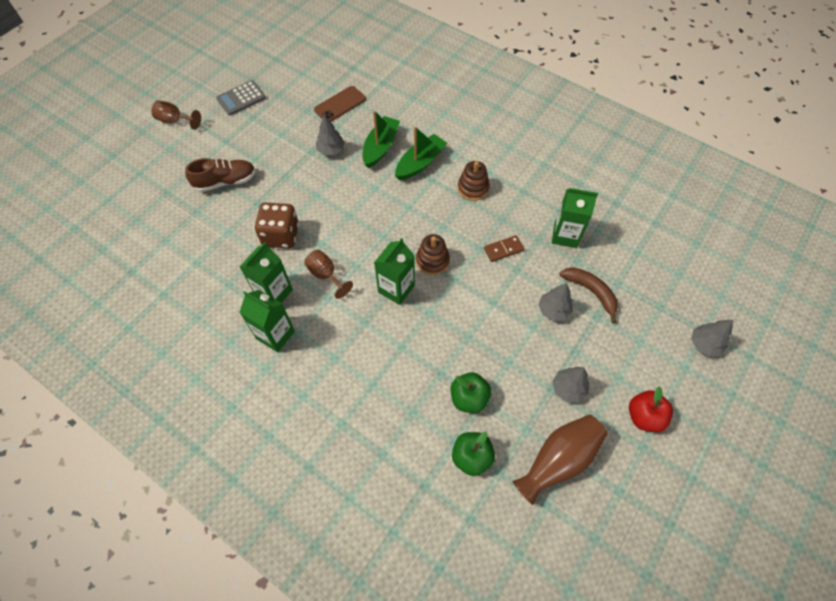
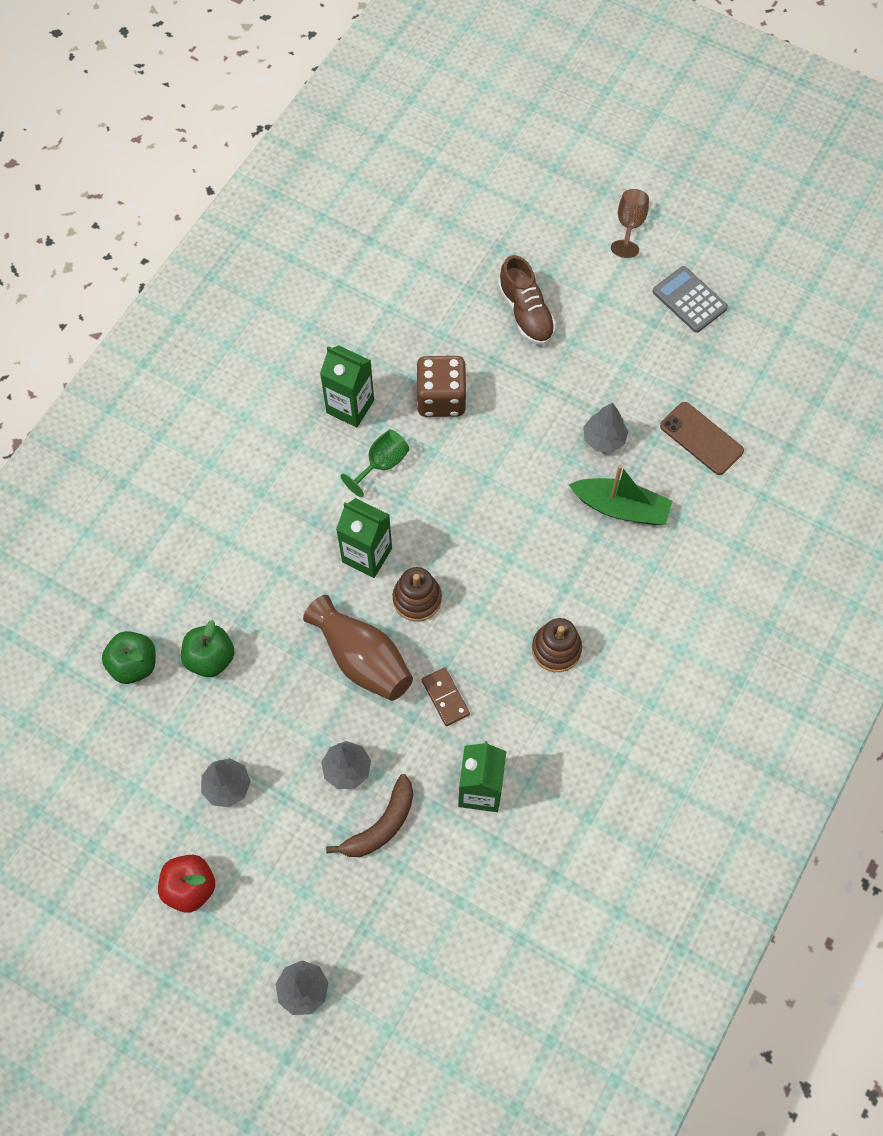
camera: 85 degrees right, 5 degrees up
(275, 335) = (289, 419): green carton -> none
(326, 275) = (382, 464): brown goblet -> green goblet
(420, 163) = (596, 568): green boat -> none
(558, 460) = (130, 770): brown vase -> brown vase (362, 659)

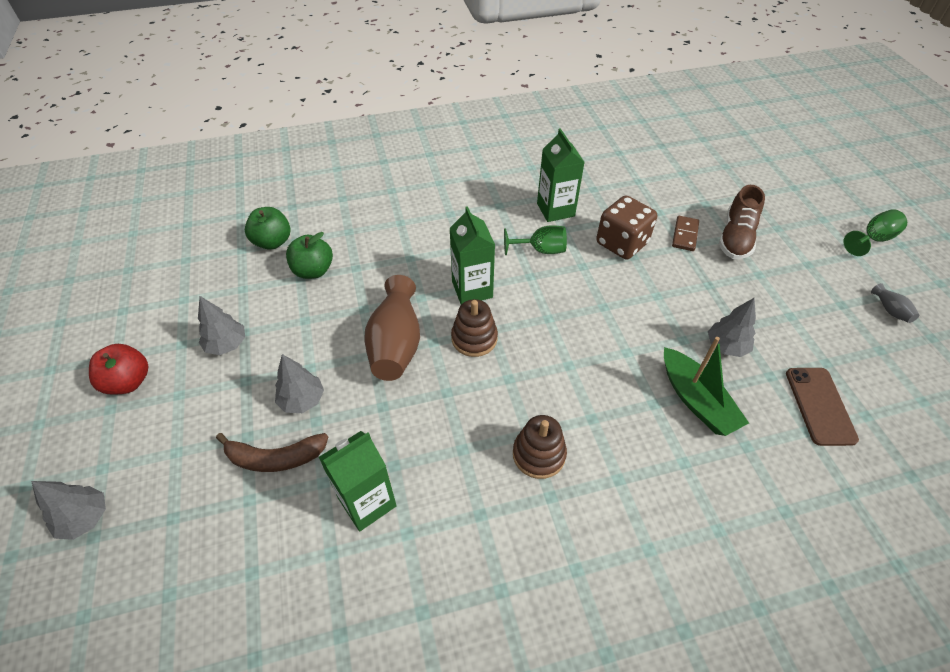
camera: 45 degrees right, 15 degrees down
(445, 697) = (420, 414): brown domino -> brown domino (685, 235)
(629, 225) = (873, 239): brown goblet -> green goblet
(689, 300) = (890, 310): grey calculator -> grey vase

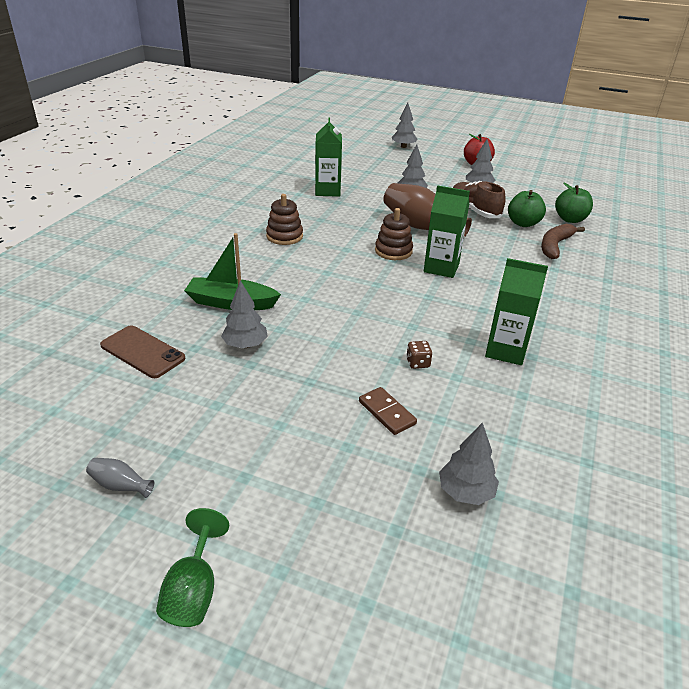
camera: 125 degrees right, 15 degrees down
(275, 458) = (383, 180): brown banana -> brown banana (555, 246)
(541, 250) = (454, 315): green goblet -> none
(621, 243) = (418, 363): brown dice -> brown dice, size x0.42
(696, 183) = (465, 492): none -> grey tree
(735, 238) = (342, 449): brown shoe -> brown shoe (474, 210)

